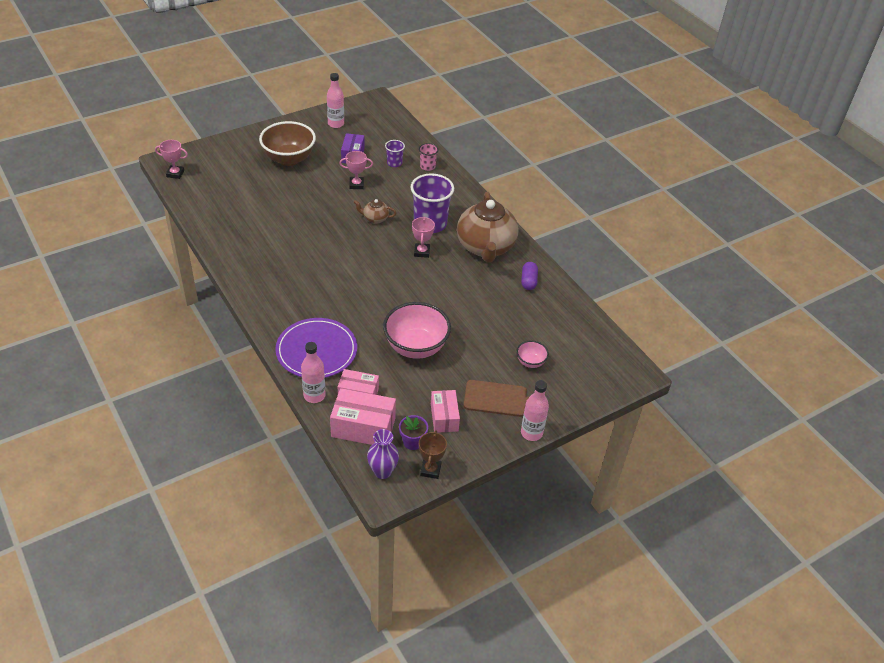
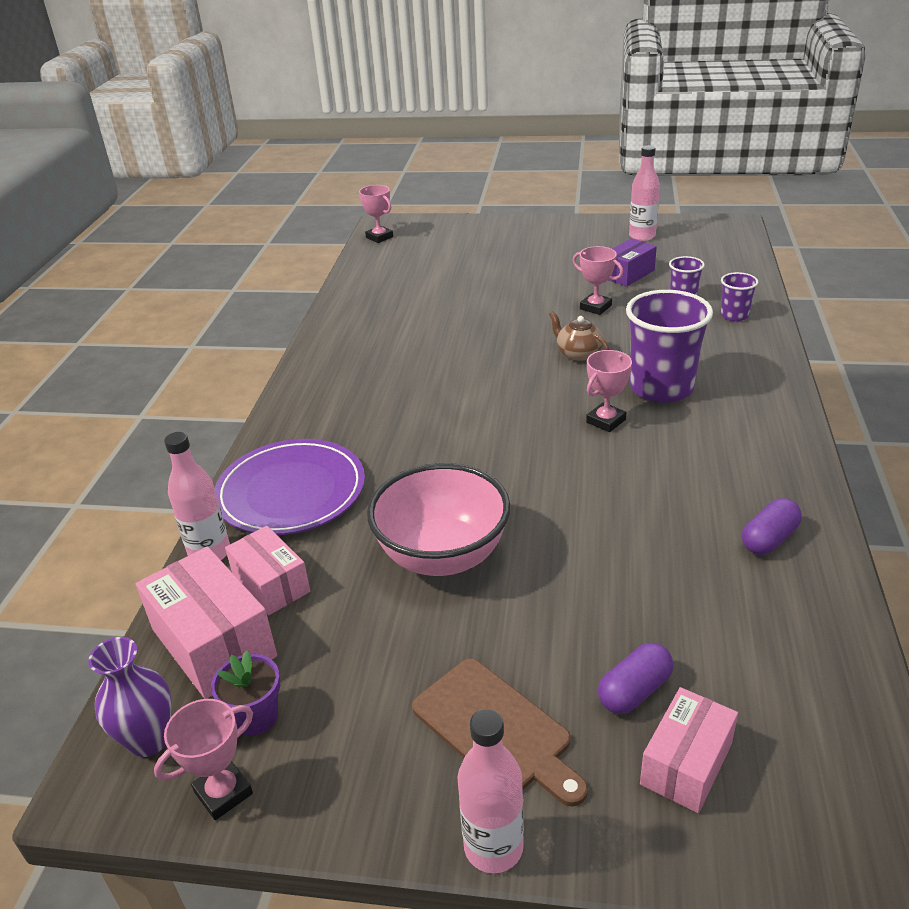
camera: 45 degrees right, 10 degrees down
(289, 159) = (534, 256): brown bowl -> none
(427, 166) = (734, 315): pink cup -> purple cup
(430, 470) = (223, 793): brown trophy -> pink trophy
(444, 417) = (358, 704): pink box -> pink box (686, 763)
(485, 247) = (730, 453): brown teapot -> none
(530, 362) = (634, 691): pink bowl -> purple capsule

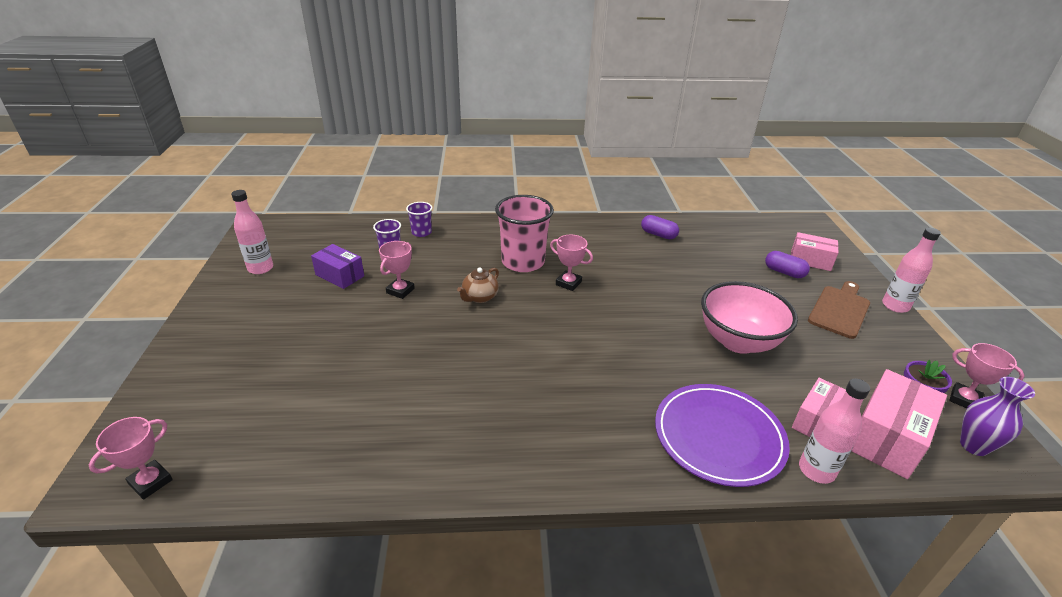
camera: 105 degrees left, 0 degrees up
(661, 388) = (523, 262): purple cup -> pink cup

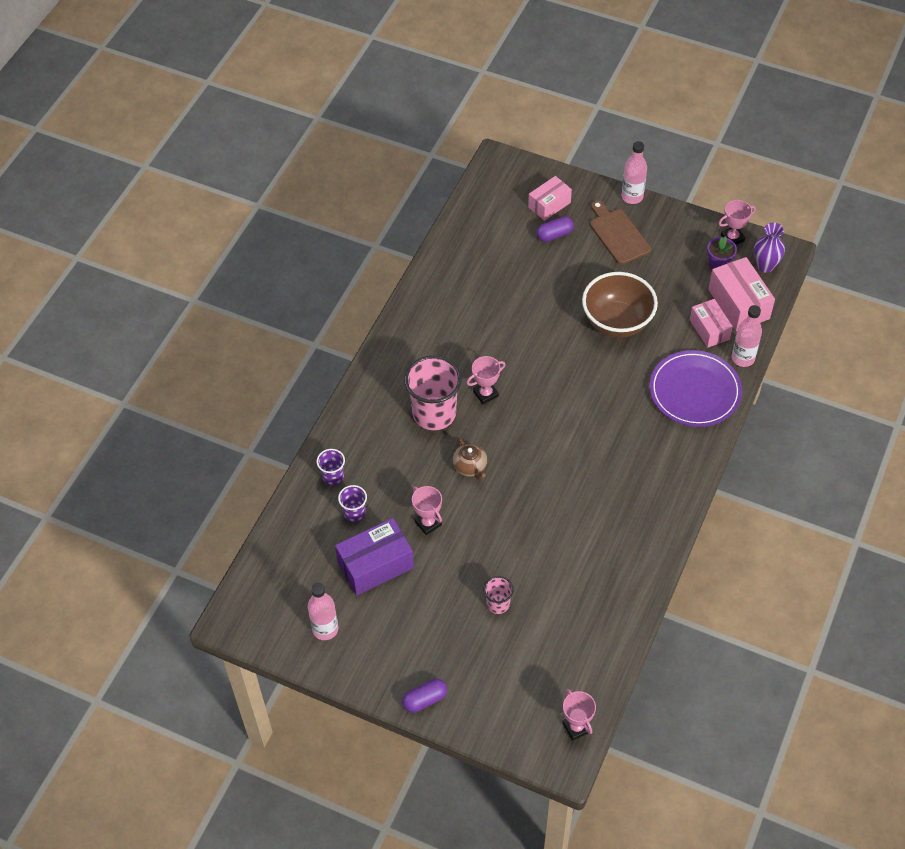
camera: 60 degrees left, 20 degrees up
(321, 361) = (498, 604): none -> pink cup
(340, 275) = (375, 565): purple box -> purple box, size x1.53
(658, 234) = (449, 287): purple capsule -> purple capsule (425, 699)
(738, 341) = (617, 322): pink bowl -> brown bowl

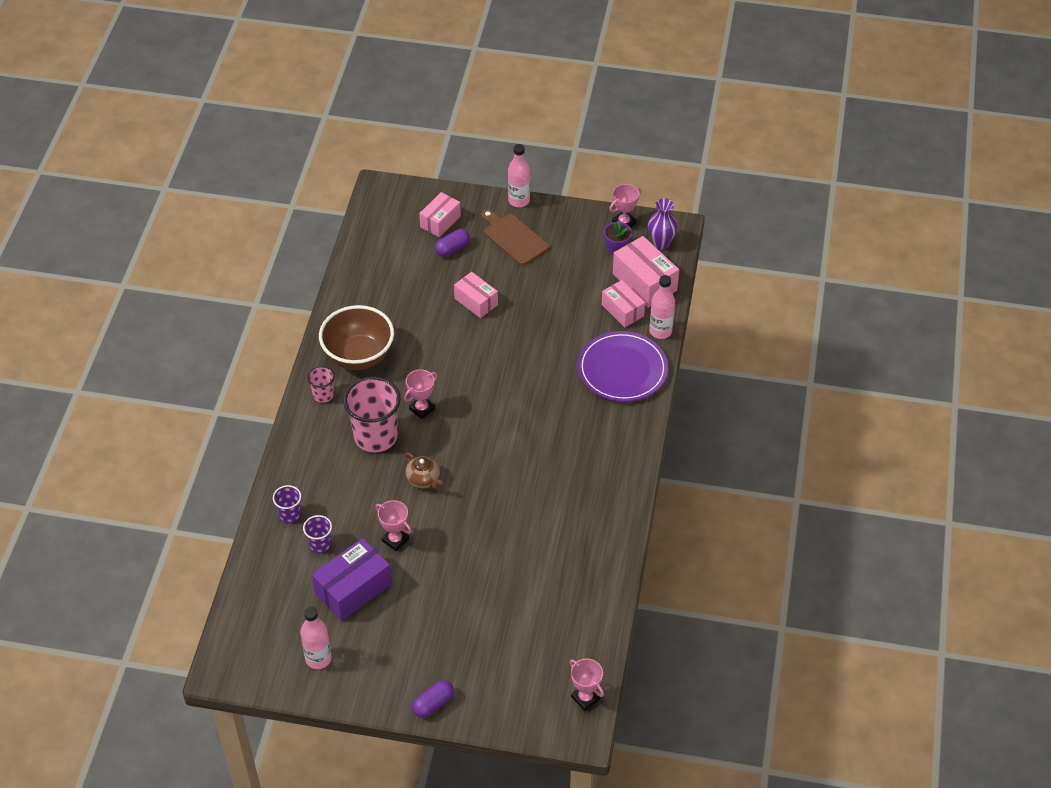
camera: 15 degrees left, 5 degrees down
(498, 604) = (482, 601): pink cup -> pink cup (323, 395)
(565, 293) = (476, 301): none -> pink box
(617, 322) = (533, 319): brown bowl -> brown bowl (359, 356)

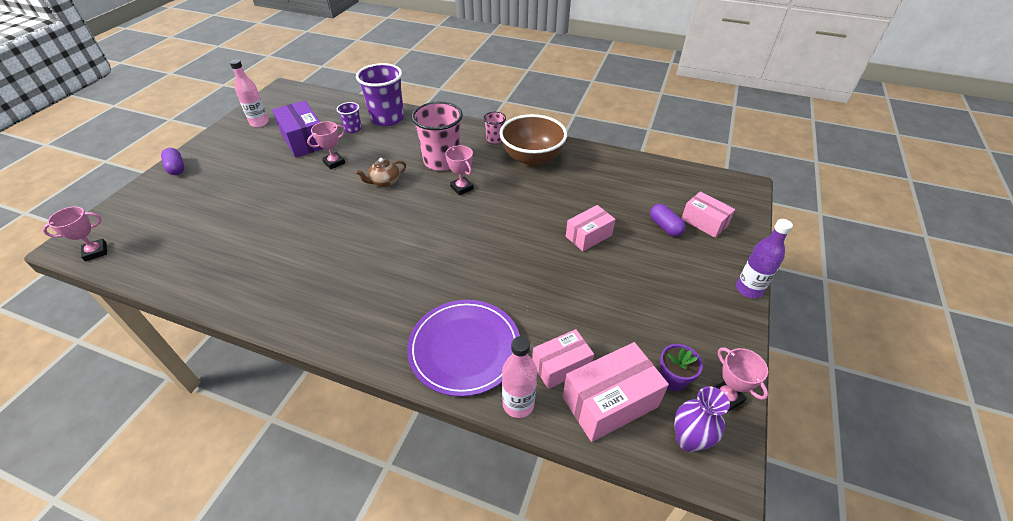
camera: 100 degrees right, 5 degrees down
(290, 514) = (387, 118): purple cup -> purple cup, size x2.03
(514, 238) = (685, 277): brown cutting board -> none
(519, 200) = (748, 289): pink bottle -> purple bottle

